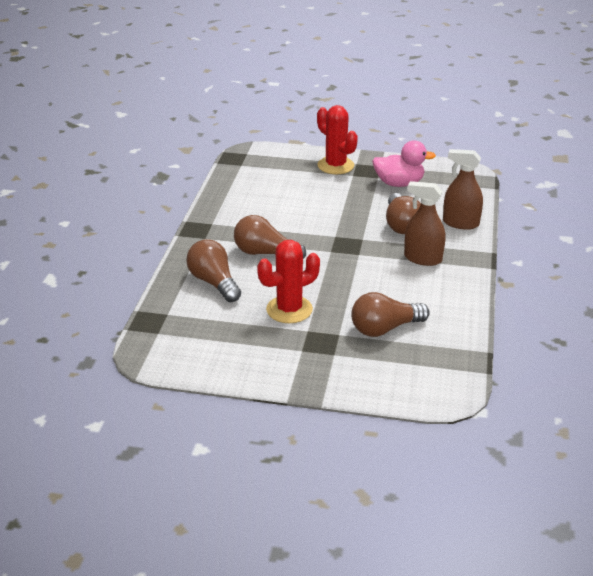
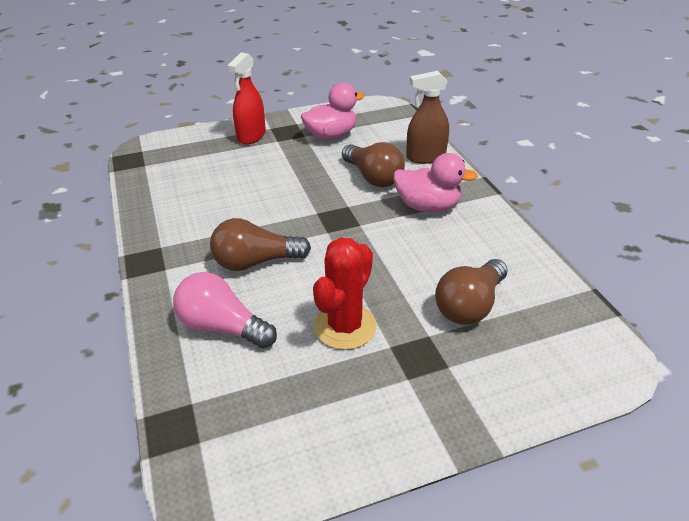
camera: 30 degrees left, 5 degrees up
(214, 283) = (222, 327): brown light bulb -> pink light bulb
(335, 166) = (251, 136): red cactus -> red spray bottle
(422, 258) = (427, 206): brown spray bottle -> pink duck

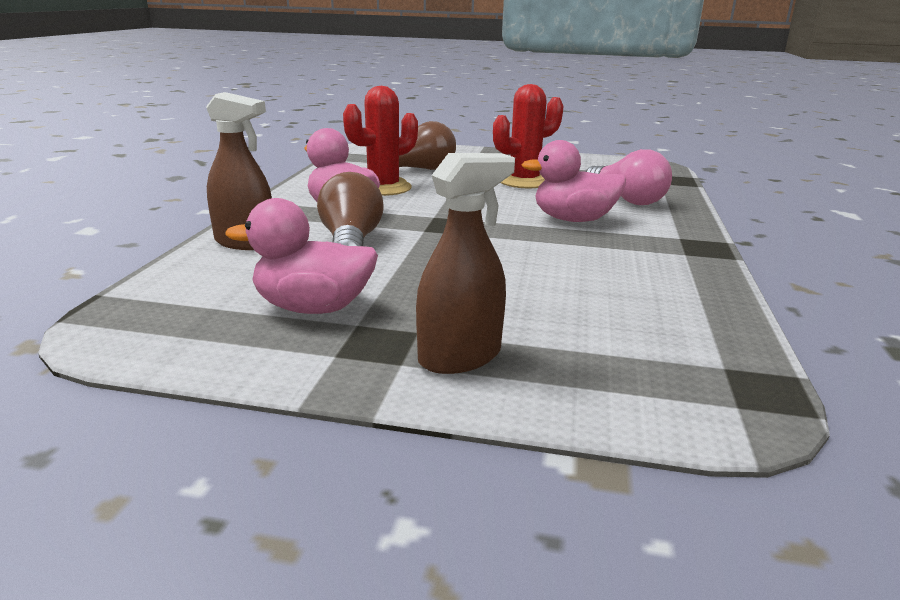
camera: 150 degrees left, 15 degrees down
(251, 136) = (460, 356): red spray bottle -> brown spray bottle
(256, 262) = (573, 220): brown light bulb -> pink duck
(446, 250) = (383, 188): none -> red cactus

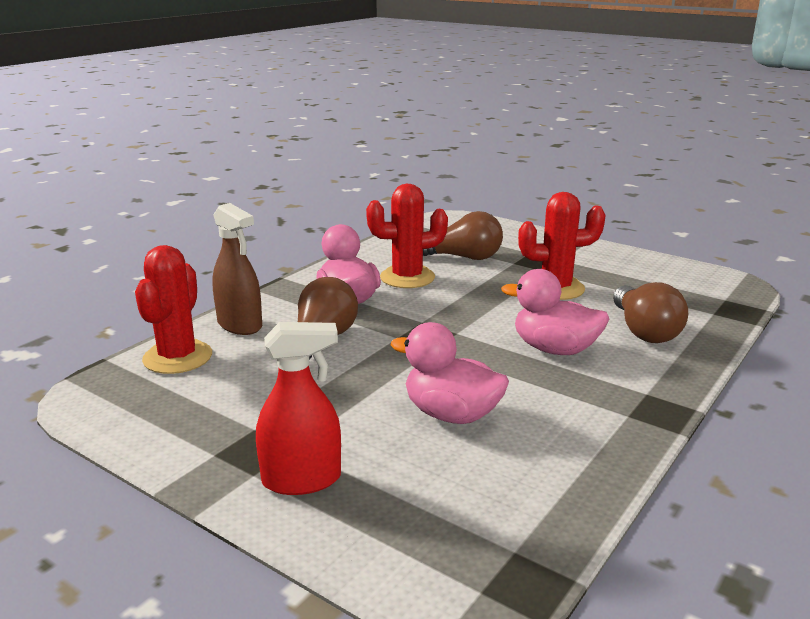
camera: 25 degrees right, 0 degrees up
(197, 279) = (177, 357): none -> red cactus
(313, 308) = (235, 405): pink duck -> pink duck (451, 414)
(460, 356) = (302, 480): brown spray bottle -> red spray bottle
(626, 199) = (644, 331): pink light bulb -> brown light bulb

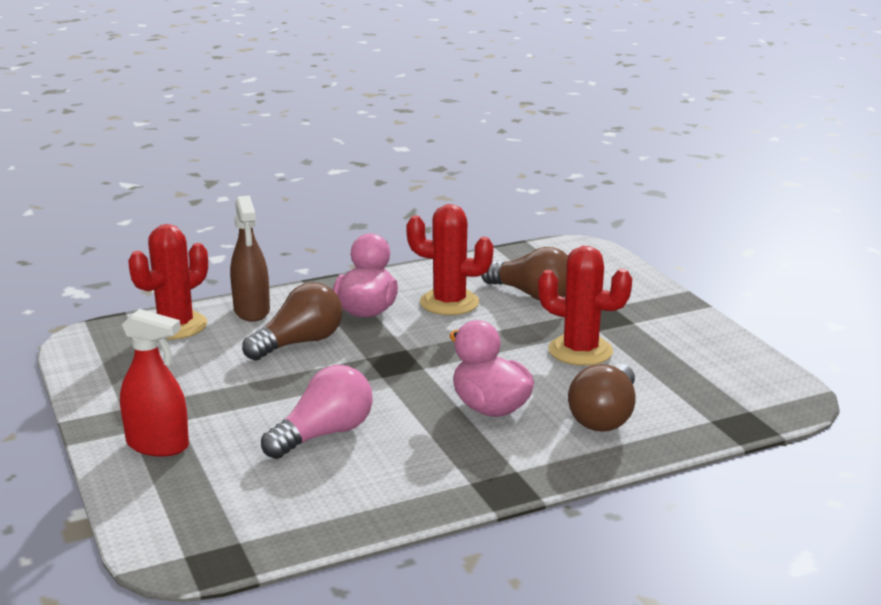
camera: 30 degrees right, 0 degrees up
(451, 414) = (323, 434): pink duck -> pink light bulb

